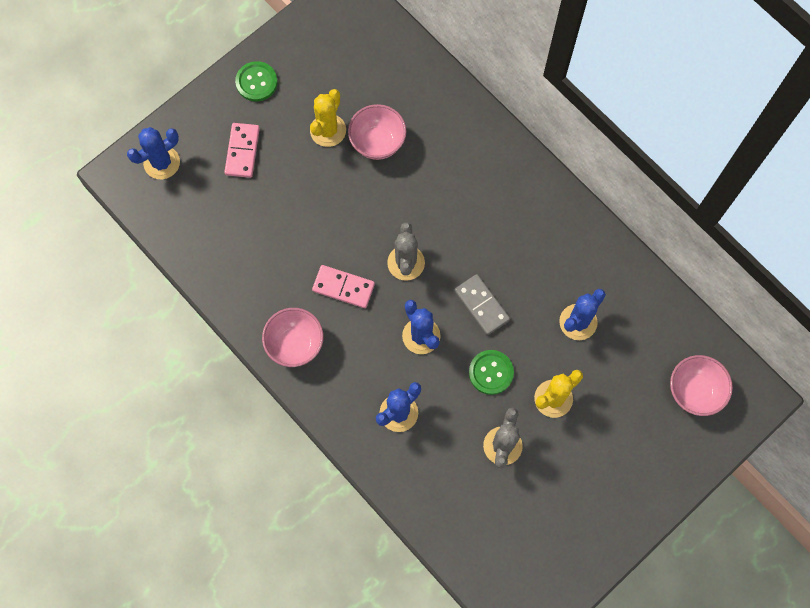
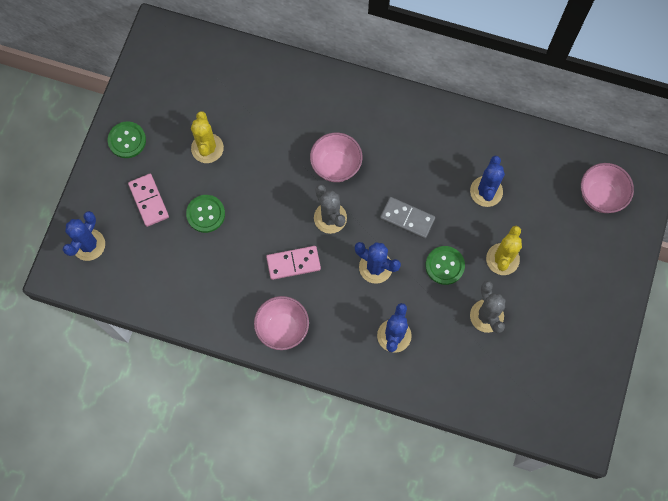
camera: 30 degrees left, 0 degrees up
(288, 193) = (205, 214): none -> green button
(377, 142) = (252, 137): pink bowl -> pink bowl (336, 166)

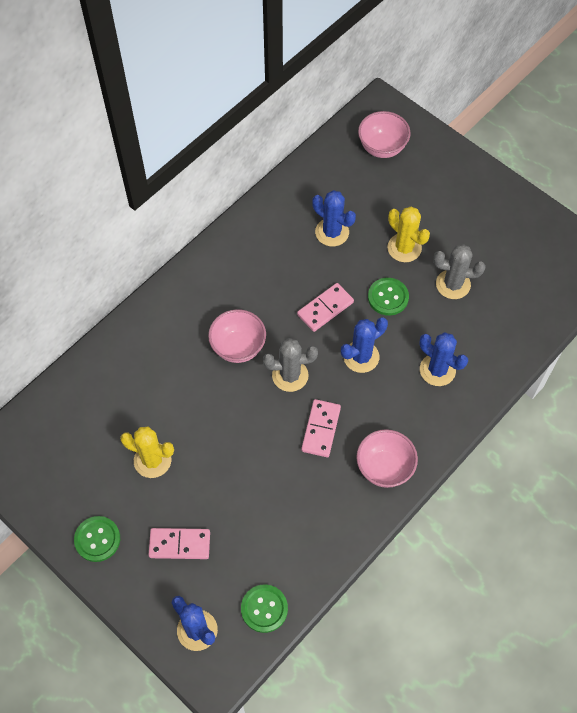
camera: 65 degrees left, 10 degrees down
(205, 214) = (225, 492): green button -> green button (264, 609)
(407, 218) = (325, 308): grey domino -> pink domino

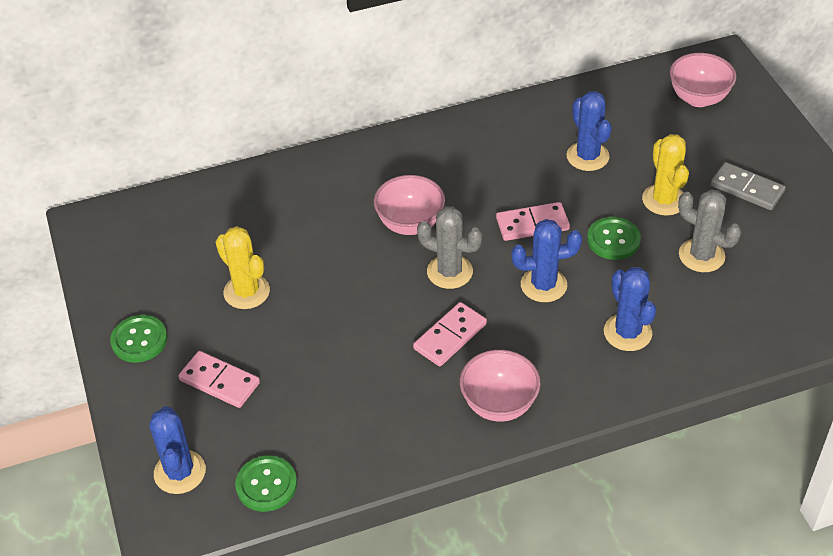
camera: 30 degrees right, 15 degrees down
(454, 214) = (747, 189): none -> grey domino

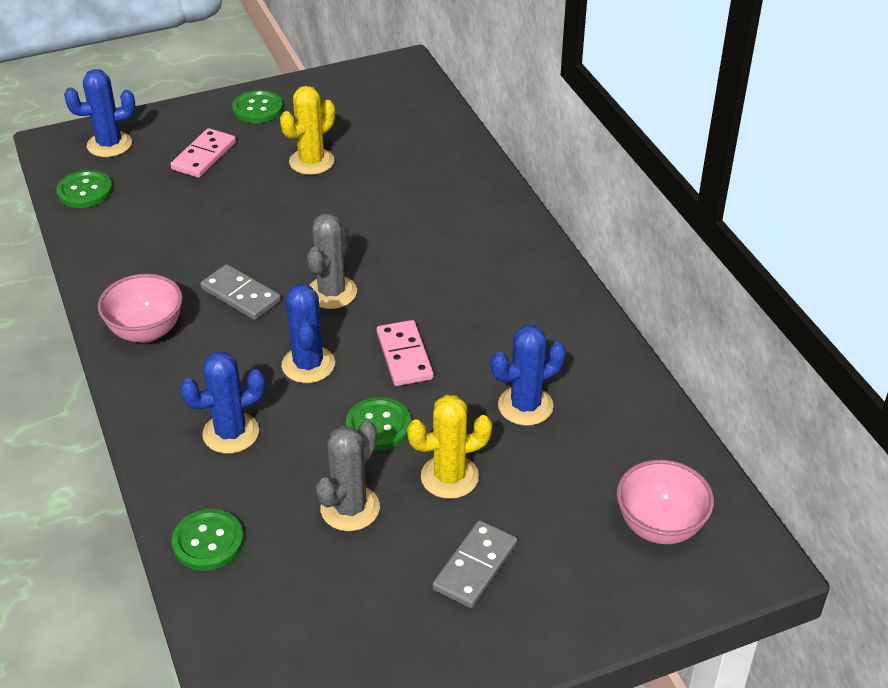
camera: 85 degrees right, 5 degrees down
(410, 224) = (403, 261): pink bowl -> none
(450, 336) = (241, 295): pink domino -> grey domino
(745, 339) = (208, 541): none -> green button

